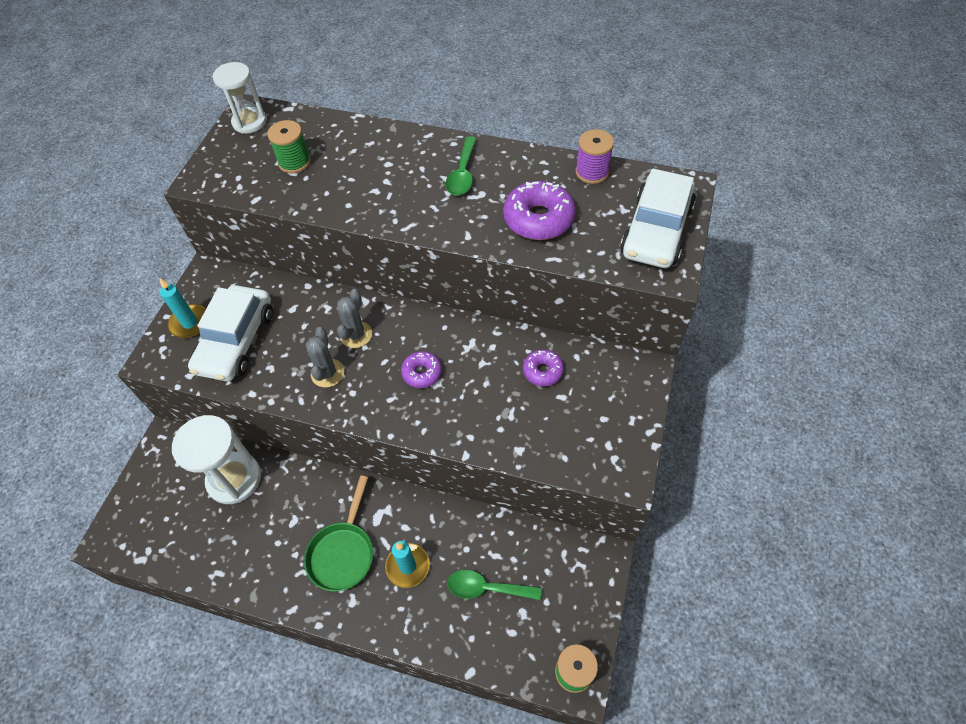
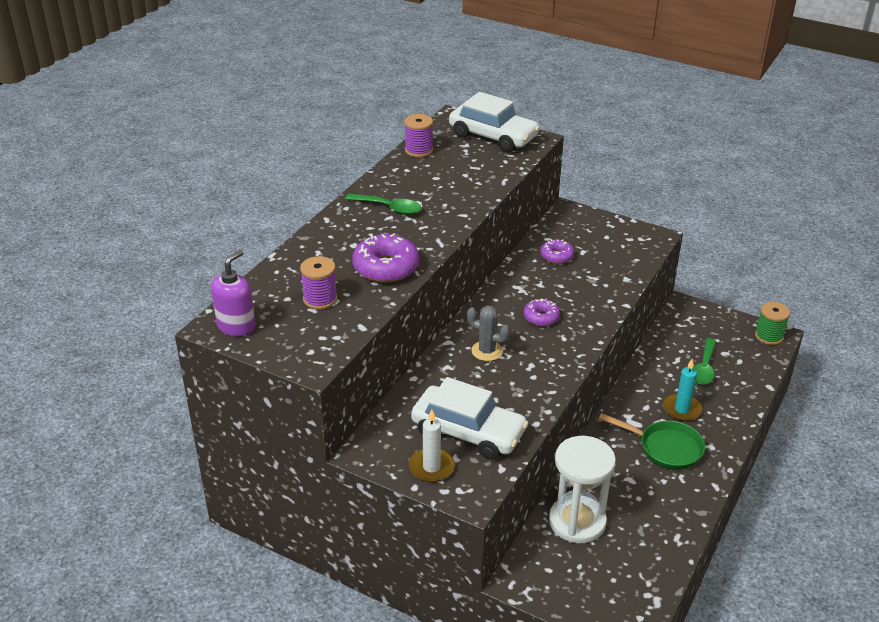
camera: 80 degrees left, 20 degrees down
(190, 323) = (431, 467): turquoise candle -> white candle
(249, 122) = (236, 326): white hourglass -> purple soap dispenser
(294, 162) = (320, 299): green spool -> purple spool
(327, 373) = (526, 372): grey cactus -> none
(538, 219) = (459, 180): purple donut -> purple donut (386, 267)

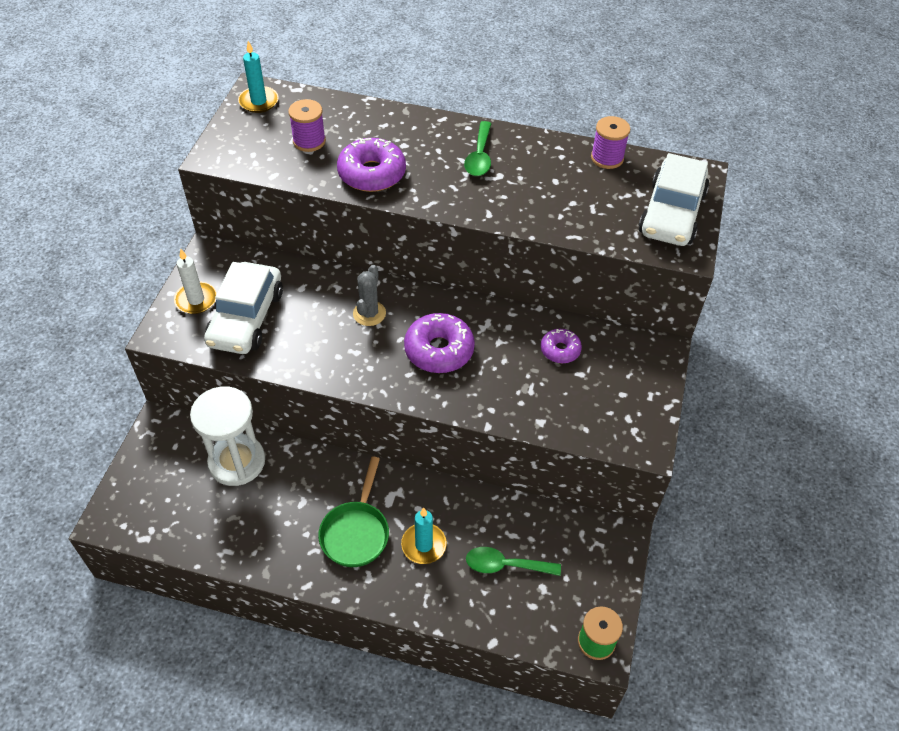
camera: 75 degrees right, 15 degrees up
(236, 326) = (258, 101): purple soap dispenser -> turquoise candle
(541, 317) = (439, 350): purple donut -> purple donut, size x1.71

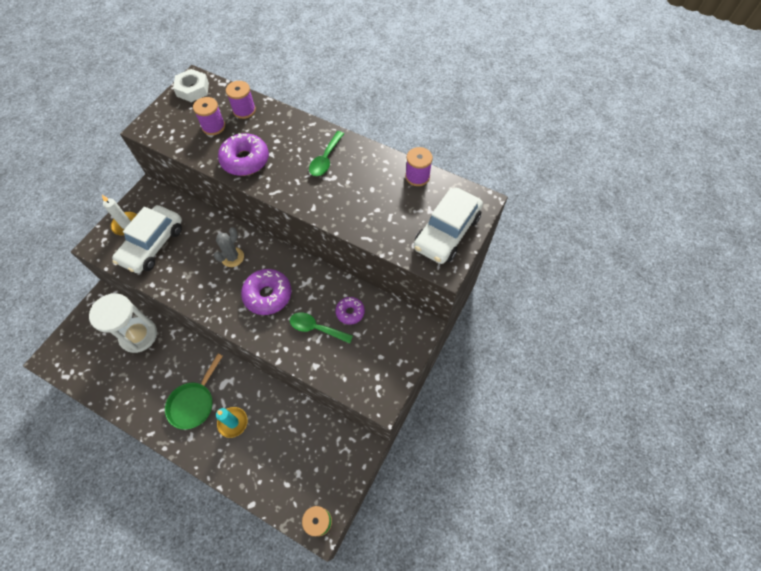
camera: 15 degrees right, 10 degrees up
(258, 101) = (193, 89): turquoise candle -> white nut
(343, 116) = (244, 110): none -> purple spool
(505, 565) = (279, 450): green spoon -> green spoon (316, 328)

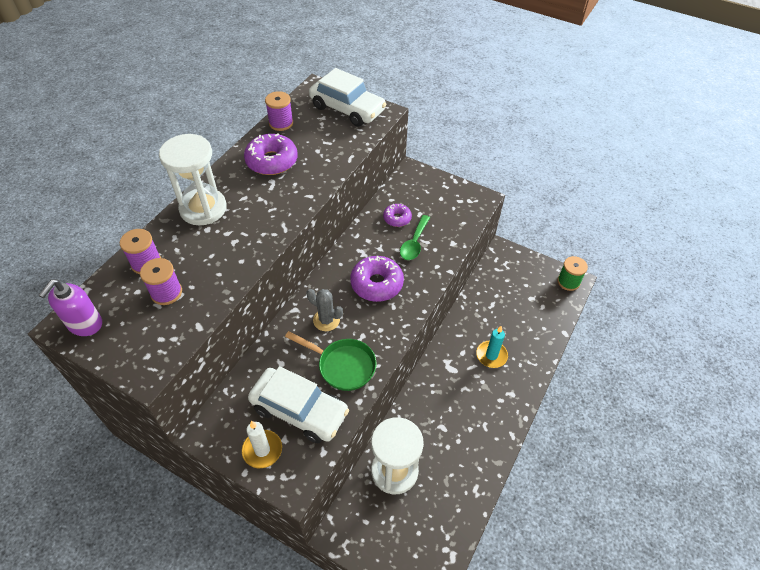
camera: 90 degrees left, 10 degrees down
(193, 89) = (85, 324): white nut -> purple soap dispenser
(194, 403) = (474, 395): green pan -> green pan (343, 365)
(245, 160) = (231, 256): purple donut -> purple donut (272, 161)
(300, 135) = (203, 209): none -> white hourglass
(325, 159) = (245, 187): green spoon -> none

